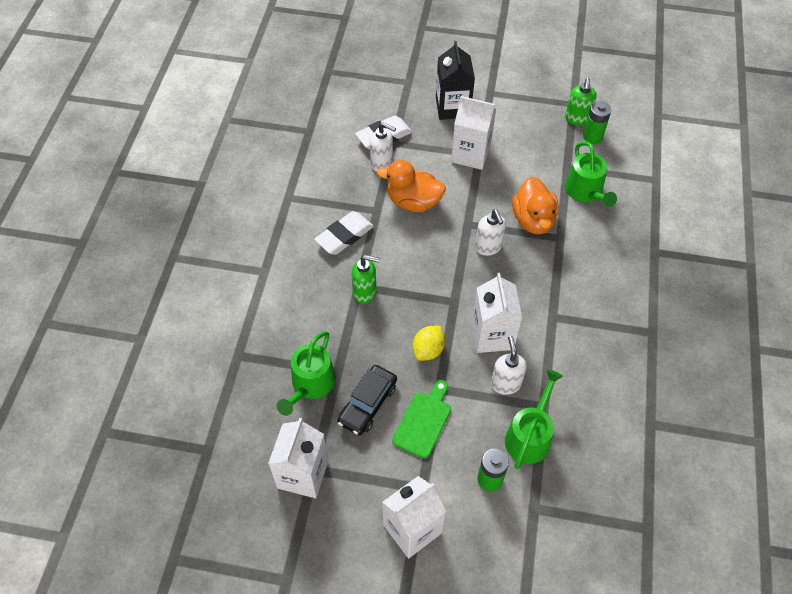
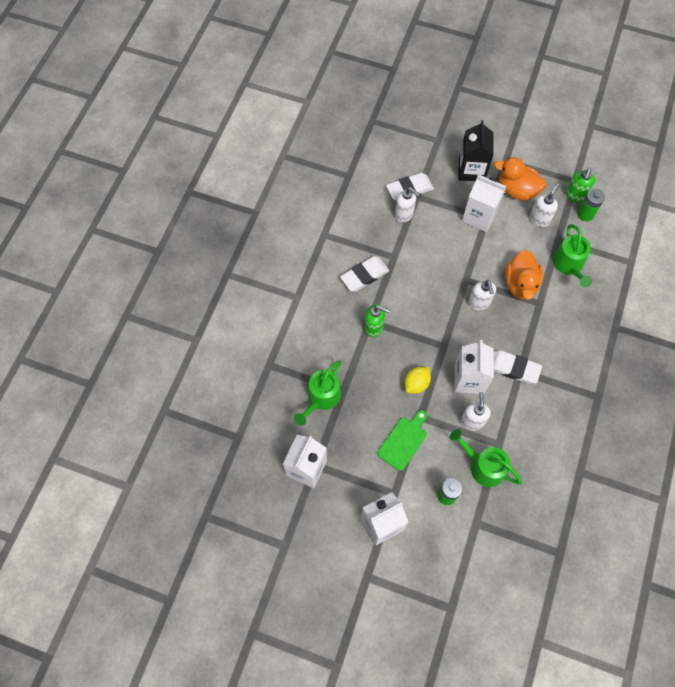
camera: 10 degrees right, 10 degrees up
(367, 404) = (363, 420): black car -> none
(413, 202) = (424, 253): orange duck -> orange duck (516, 190)
(529, 436) = (483, 466): green watering can -> green watering can turned 90 degrees counterclockwise
(541, 148) = (539, 219): none -> white soap dispenser
(543, 315) = (513, 368): none -> white eraser

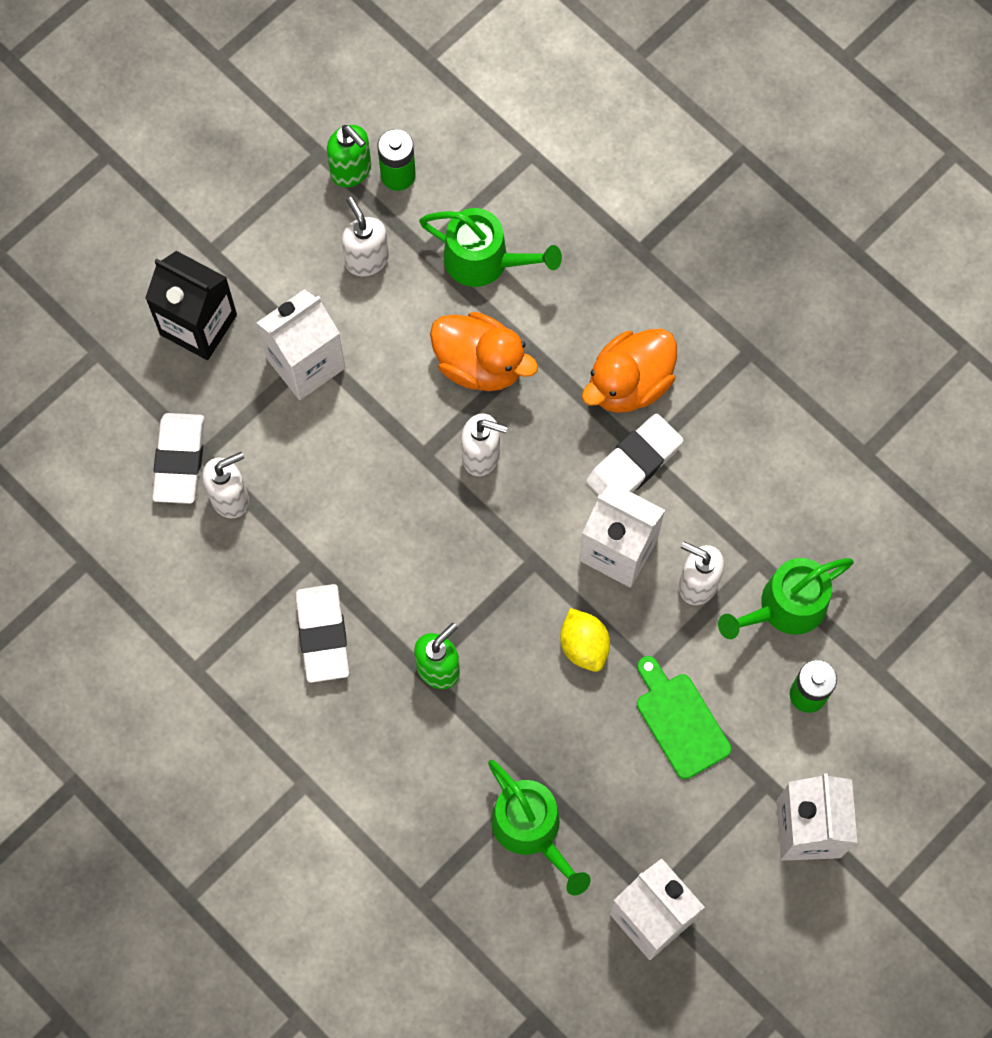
camera: 65 degrees left, 5 degrees up
(516, 190) = (285, 267): orange duck -> orange duck (629, 384)

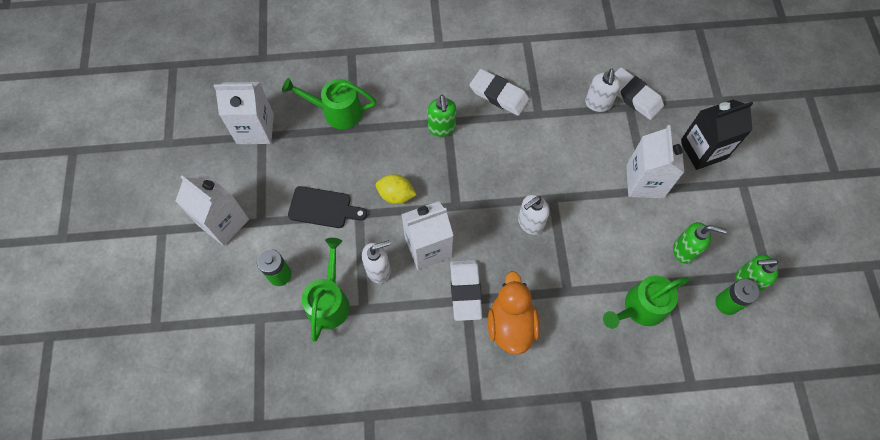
camera: 130 degrees right, 5 degrees down
(366, 259) = (684, 250): white soap dispenser -> green soap dispenser
(480, 364) = (581, 260): orange duck -> none
(680, 721) = (323, 208): green cutting board -> black cutting board

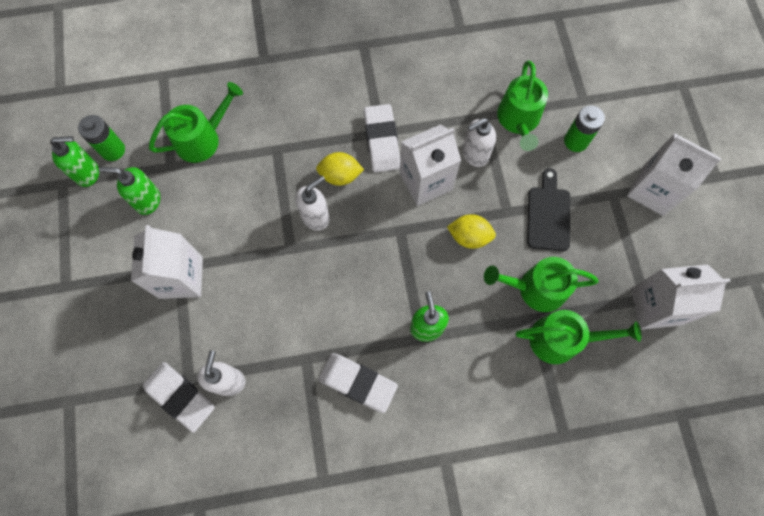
camera: 175 degrees right, 5 degrees up
(323, 208) = (548, 215): black cutting board -> black cutting board turned 90 degrees clockwise
(348, 149) = (536, 289): none -> green watering can
(507, 259) = (340, 175): none -> yellow lemon
(511, 324) = (334, 113): orange duck -> none
(703, 150) = (104, 325): black carton -> none

